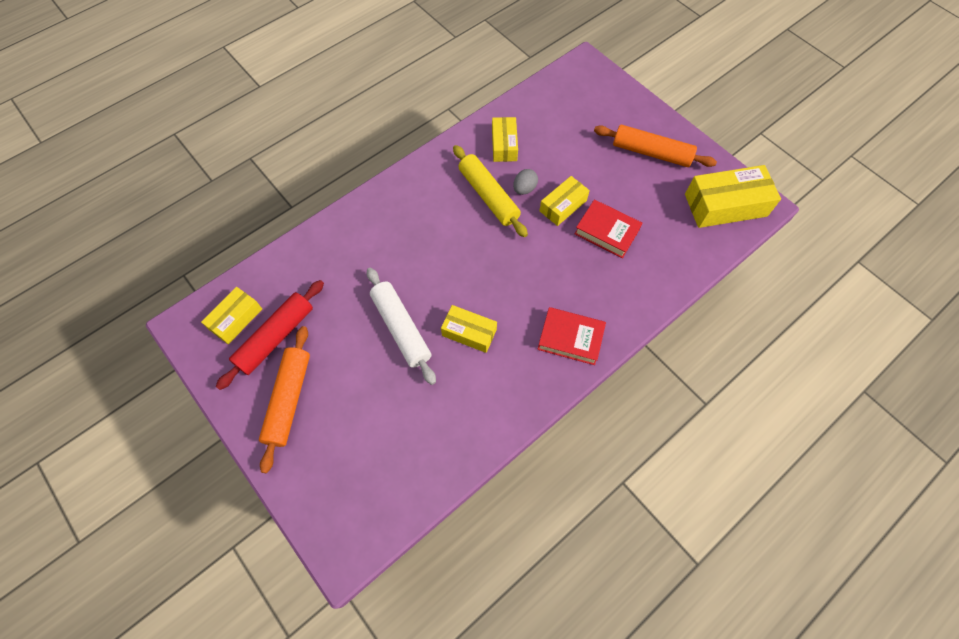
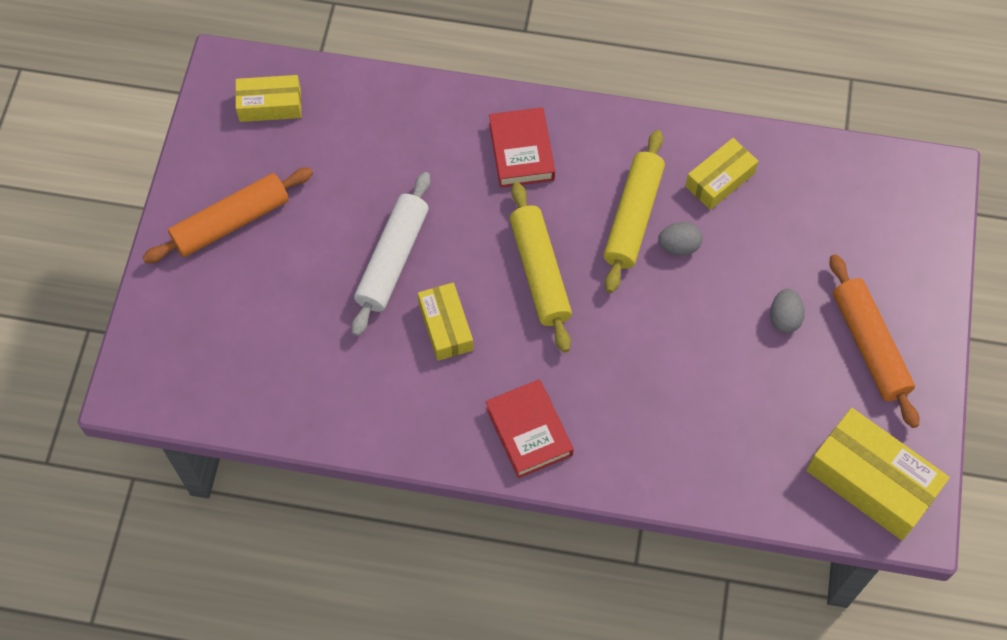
camera: 50 degrees right, 0 degrees up
(276, 337) = (282, 156): red rolling pin -> none
(479, 261) = (540, 272): none -> yellow rolling pin
(563, 206) = (694, 303): yellow box -> none
(606, 175) = (784, 318): none -> grey egg
(606, 232) = (703, 374): red book -> red book (521, 151)

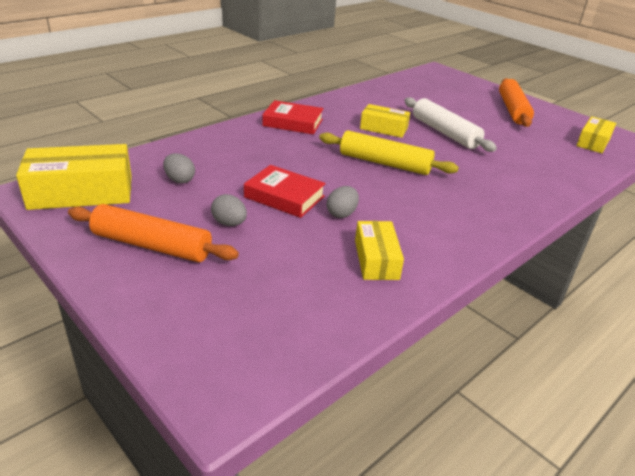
camera: 125 degrees right, 30 degrees down
(521, 151) = (487, 195): red book -> red book (284, 197)
(633, 217) = (386, 209): yellow rolling pin -> none
(766, 422) = (179, 180): none -> grey egg

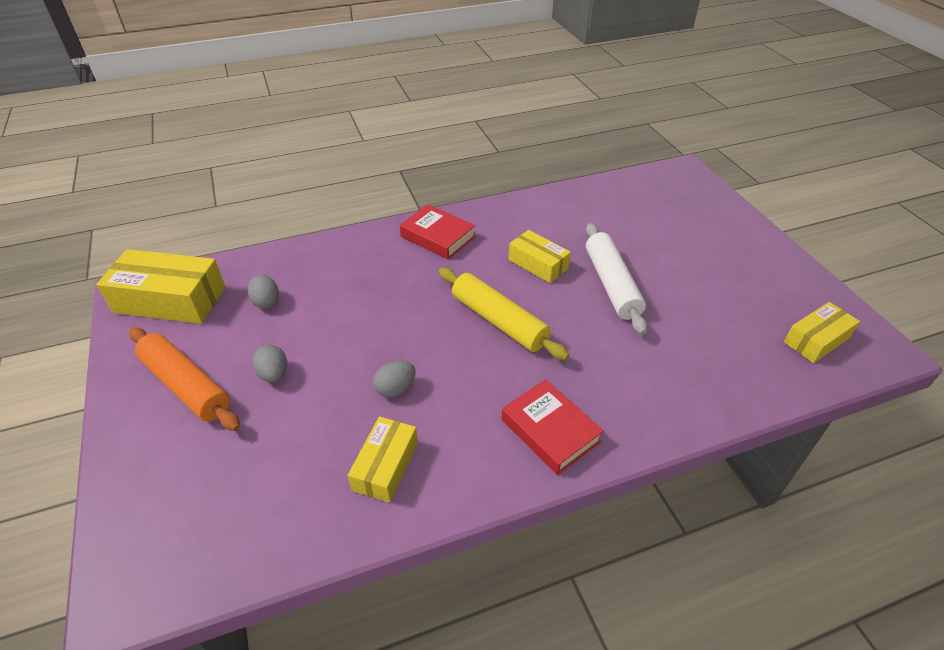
camera: 25 degrees right, 10 degrees up
(284, 197) = (352, 349): red book -> red book (550, 430)
(512, 110) = (738, 259): orange rolling pin -> none

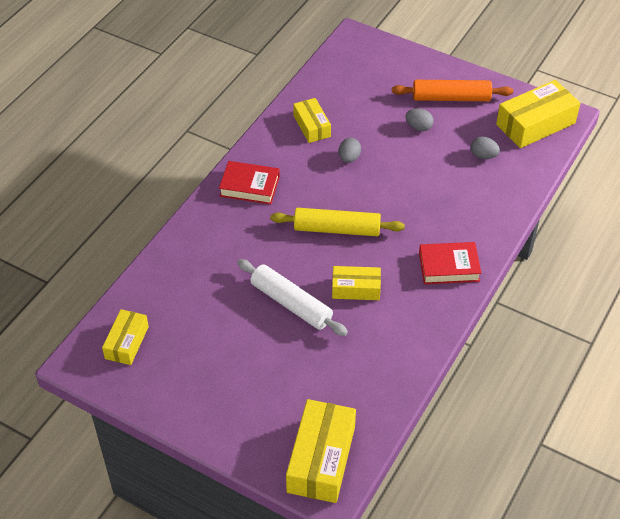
camera: 140 degrees right, 5 degrees up
(675, 186) = (321, 459): none -> yellow box

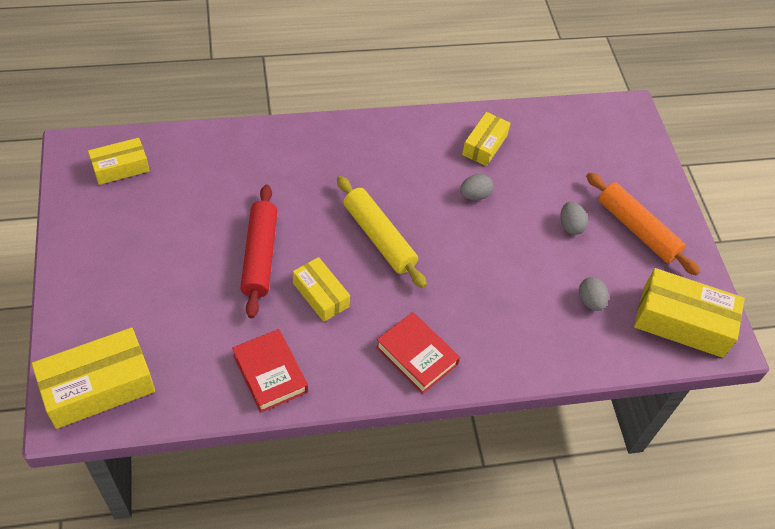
camera: 45 degrees right, 5 degrees up
(249, 186) = (368, 144): red book -> red book (270, 373)
(291, 304) = (259, 256): white rolling pin -> red rolling pin

